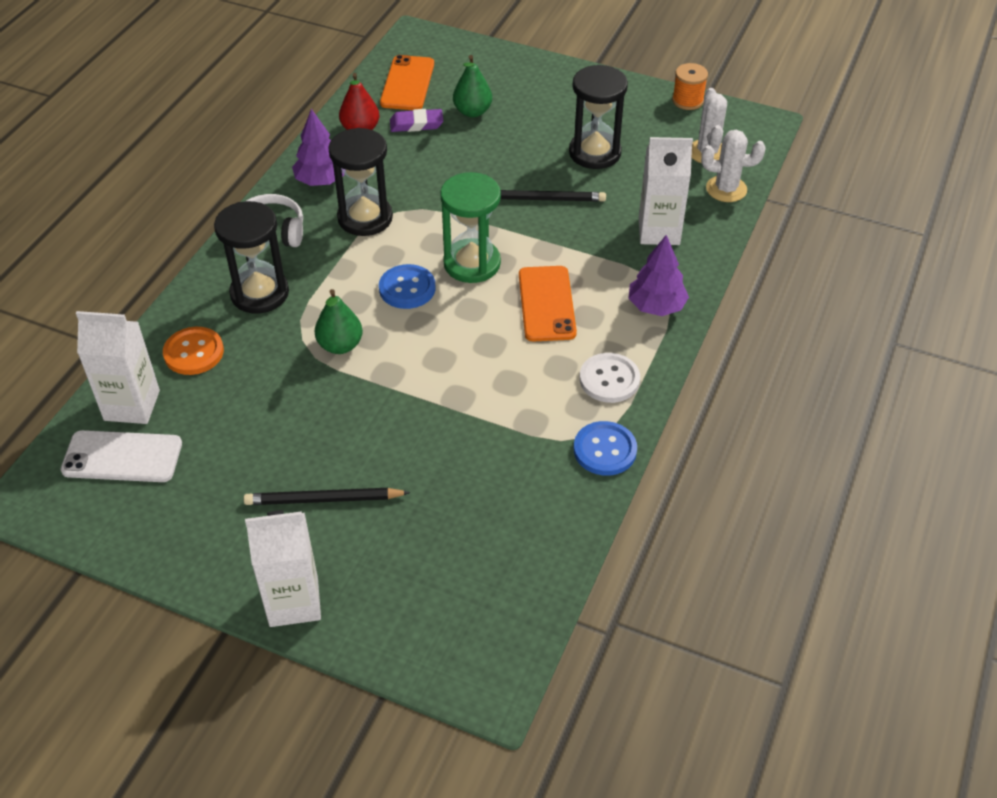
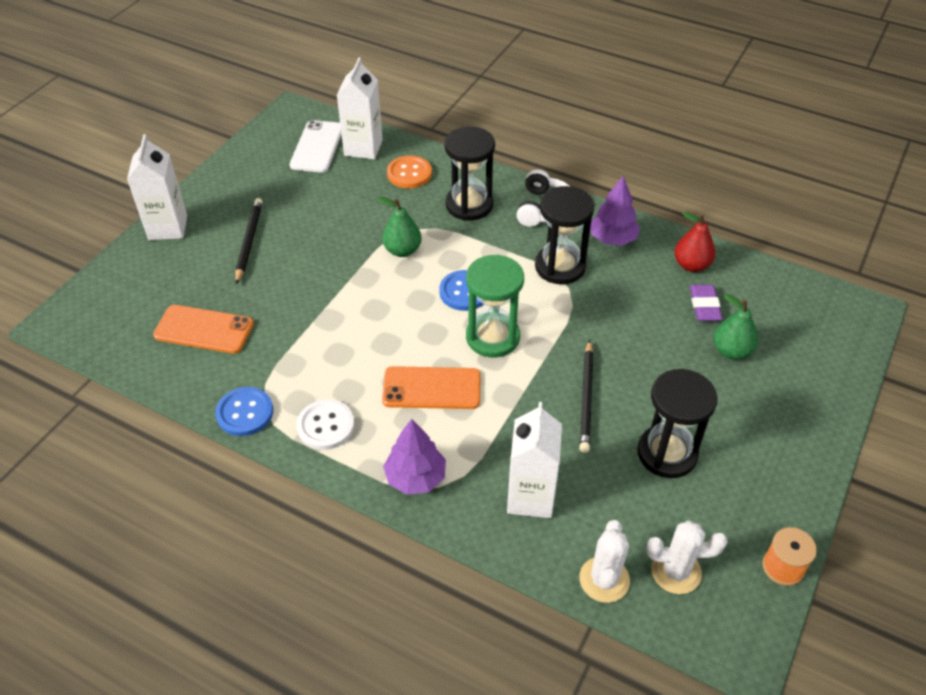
camera: 95 degrees right, 0 degrees up
(407, 83) = (774, 301): orange phone -> orange phone (204, 329)

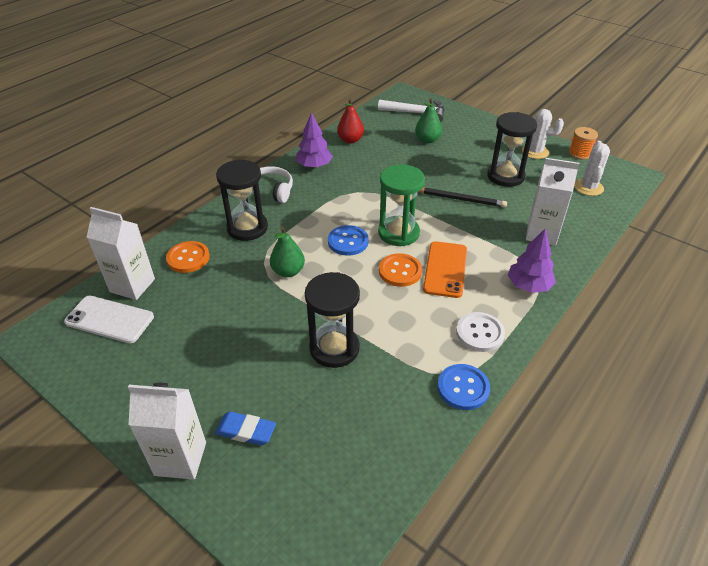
camera: 80 degrees left, 5 degrees down
(194, 260) = (246, 431): none -> blue eraser
(204, 329) = (353, 420): orange phone -> none
(249, 241) = (234, 381): black pencil -> none
(420, 345) = (400, 271): none -> orange button
(560, 266) = (335, 192): black hourglass -> black hourglass (334, 348)
(604, 579) = (598, 213): white cactus -> white cactus (535, 152)
(704, 306) = (388, 142): purple eraser -> none
(808, 331) = (416, 113): none -> white hammer

